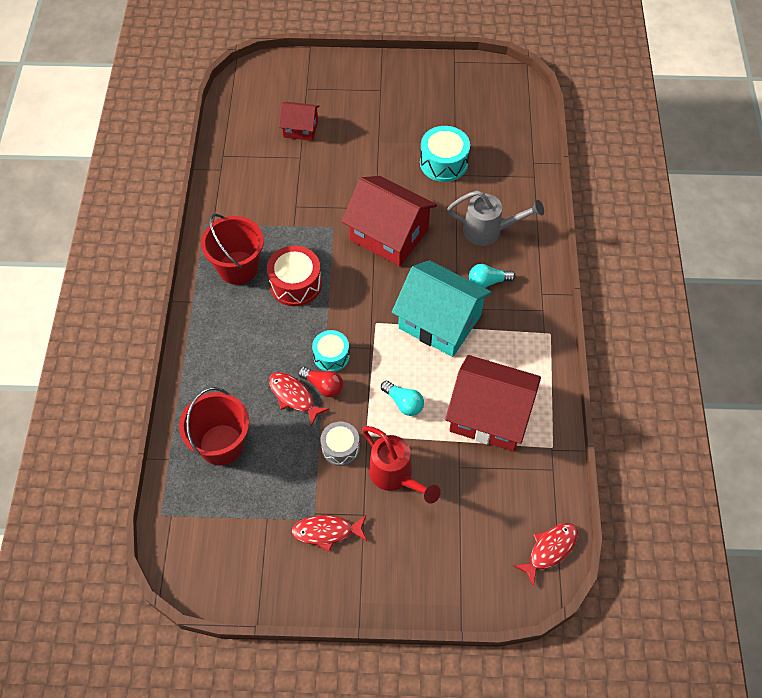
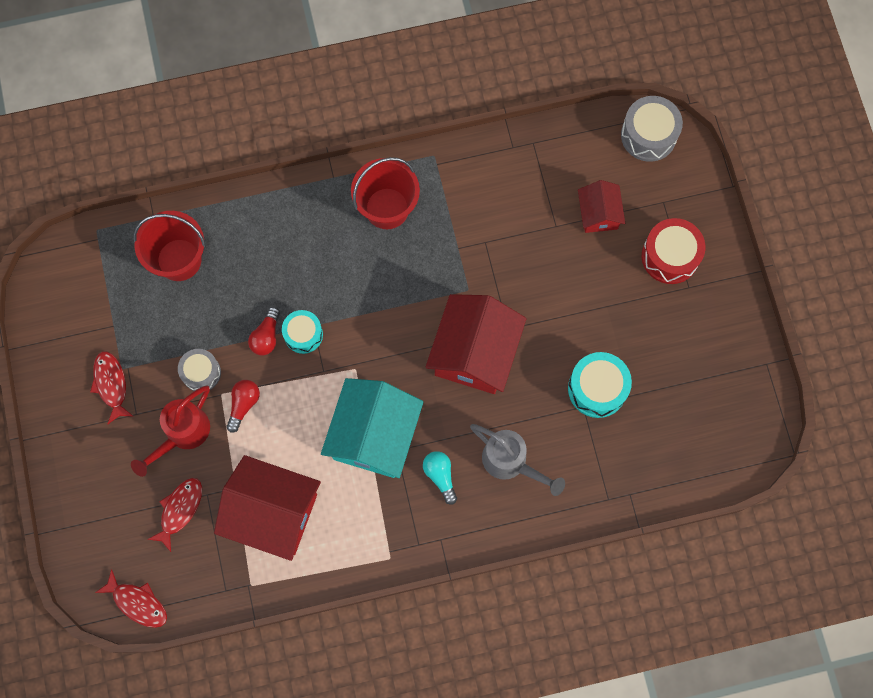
camera: 75 degrees right, 15 degrees up
(248, 84) = (648, 135): none -> grey drum
(294, 397) = (247, 311): red fish -> red fish (180, 510)
(295, 284) = (382, 273): red drum -> red drum (670, 256)
(382, 418) = (243, 405): none -> red light bulb
(403, 403) = (266, 422): turquoise light bulb -> none
(489, 231) = (511, 463): grey watering can -> grey watering can turned 45 degrees counterclockwise
(489, 415) = (272, 513): red house -> red house turned 75 degrees counterclockwise

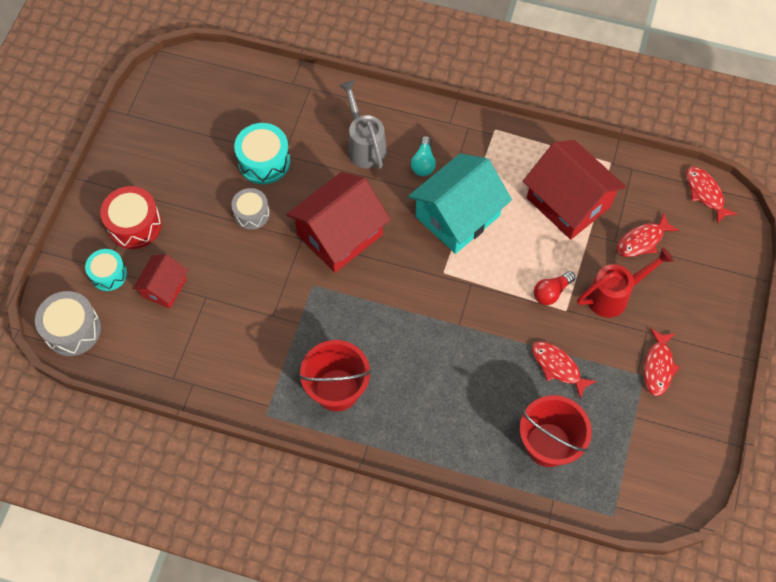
camera: 150 degrees left, 10 degrees down
(201, 373) = (575, 336): grey drum -> grey drum (251, 213)
(203, 334) = (558, 367): none -> red fish
(266, 336) = (503, 336): red light bulb -> none
(303, 334) = (471, 321): turquoise drum -> turquoise drum (108, 274)

